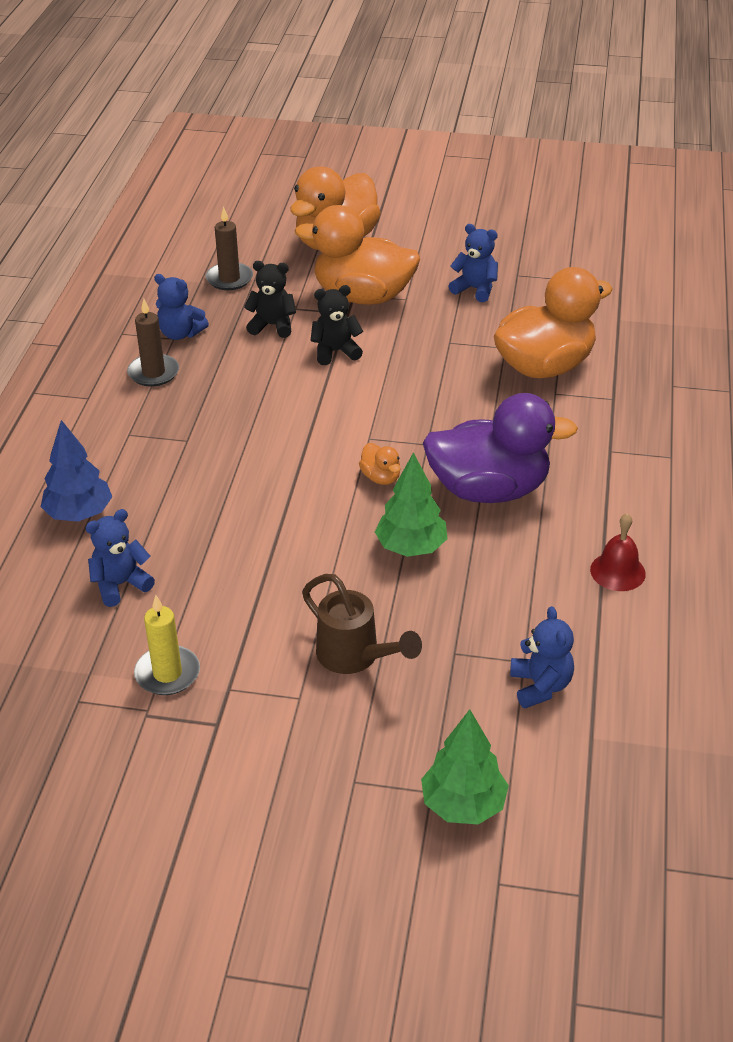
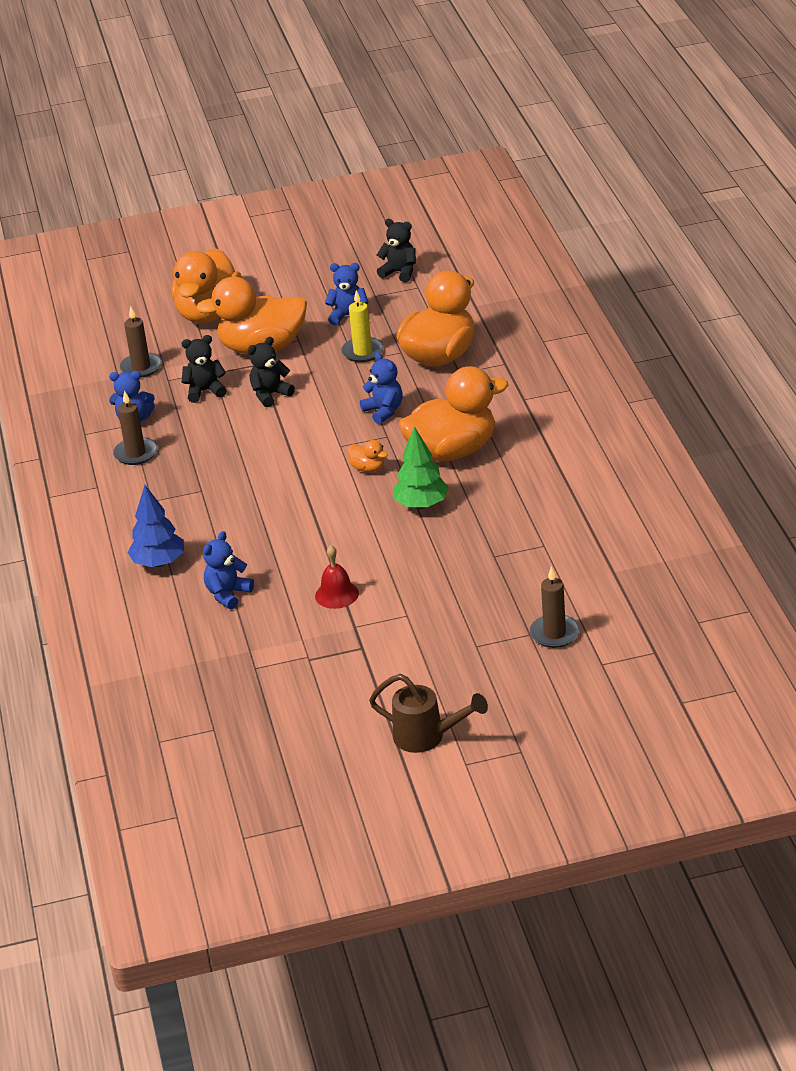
camera: 20 degrees left, 5 degrees down
(167, 673) = (305, 632): yellow candle -> yellow candle (362, 352)
(356, 657) = (429, 580): brown watering can -> brown watering can (427, 737)
(463, 805) = (554, 633): green tree -> brown candle
(489, 490) = (452, 451): purple duck -> orange duck
(540, 686) = (563, 555): blue teddy bear -> blue teddy bear (384, 411)
(559, 257) = (400, 272): none -> black teddy bear
(617, 571) = (574, 473): red bell -> red bell (337, 594)

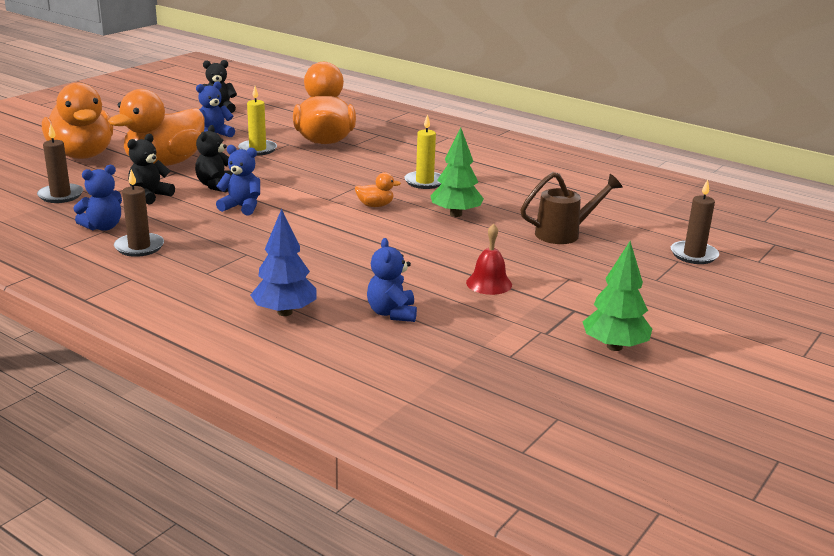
camera: 45 degrees left, 10 degrees down
(338, 692) = (614, 346): none -> green tree
(384, 411) = (331, 174): blue teddy bear -> blue teddy bear (241, 207)
(427, 737) = (741, 349): brown watering can -> brown watering can (565, 233)
(452, 451) = (424, 182): orange duck -> yellow candle

